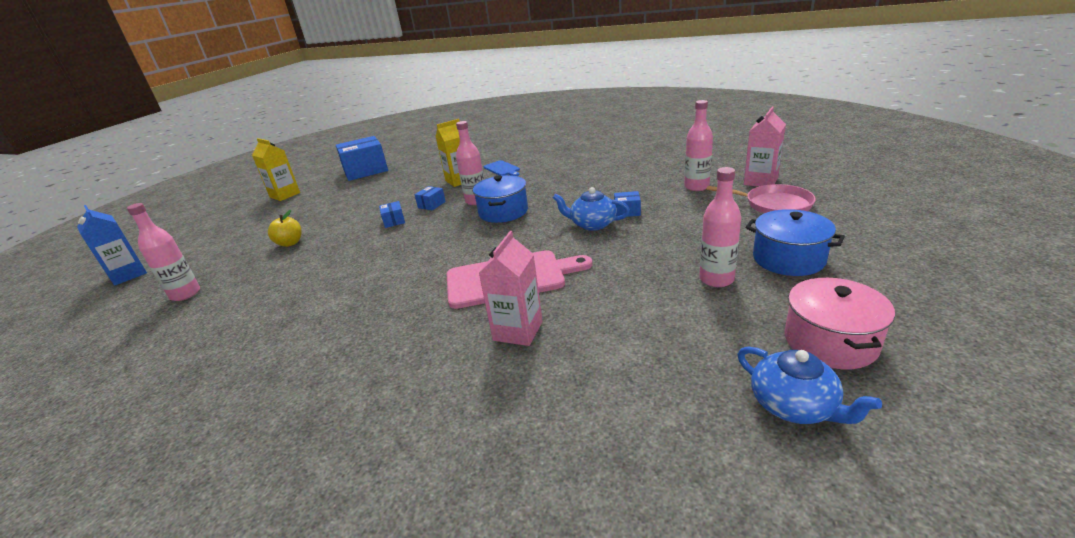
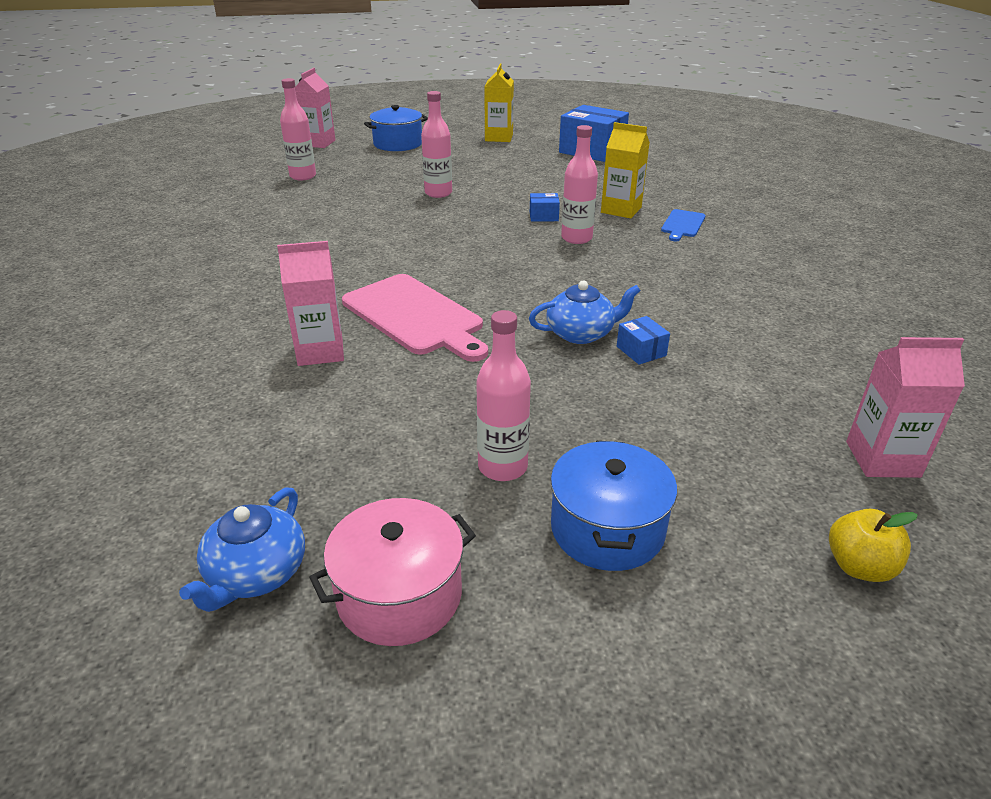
camera: 55 degrees right, 5 degrees up
(128, 275) = (318, 143): blue carton -> pink carton
(290, 243) = (408, 180): yellow apple -> yellow apple (859, 567)
(394, 221) = (489, 210): blue box -> none
(503, 212) = (563, 264): blue pot -> blue pot (398, 144)
(592, 224) = (581, 333): blue teapot -> blue teapot turned 90 degrees clockwise
(696, 187) = (787, 394): pink bottle -> pink bottle (438, 193)
(774, 205) = (794, 488): pink pan -> none

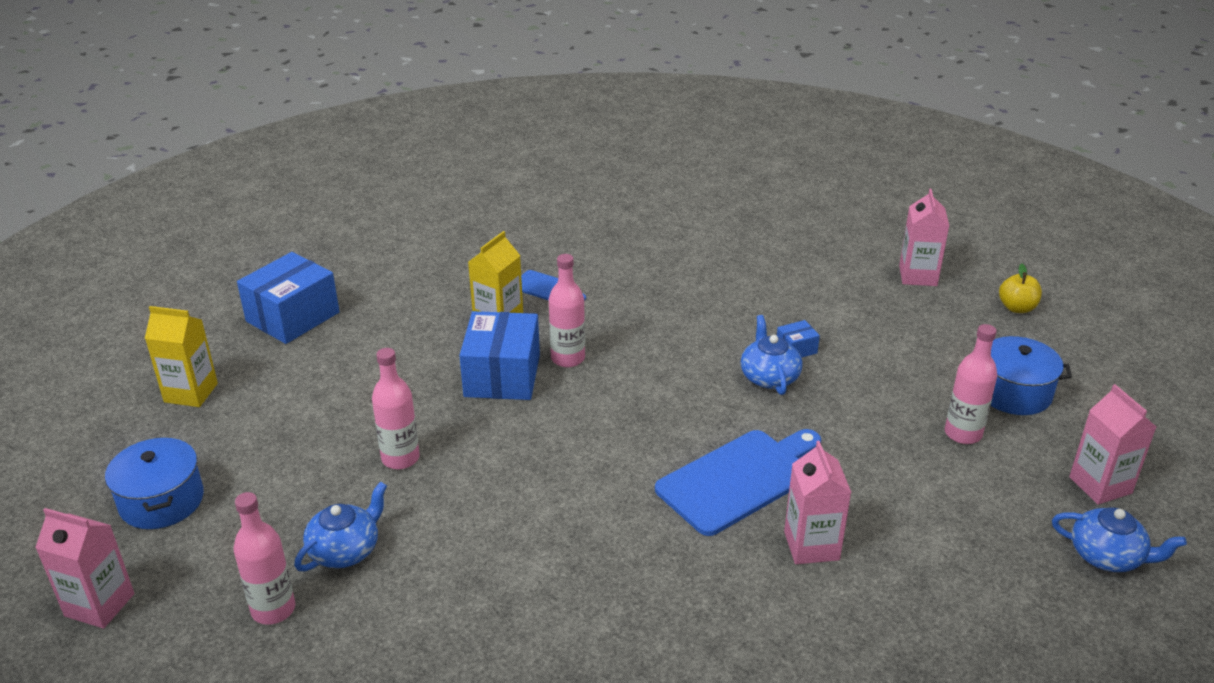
camera: 85 degrees left, 0 degrees up
(349, 187) = (345, 550): none -> blue teapot
(399, 595) = (1100, 485): pink pot -> pink carton
(415, 316) = (739, 479): pink cutting board -> blue cutting board
(543, 216) = (502, 375): blue box -> blue box, size x2.26

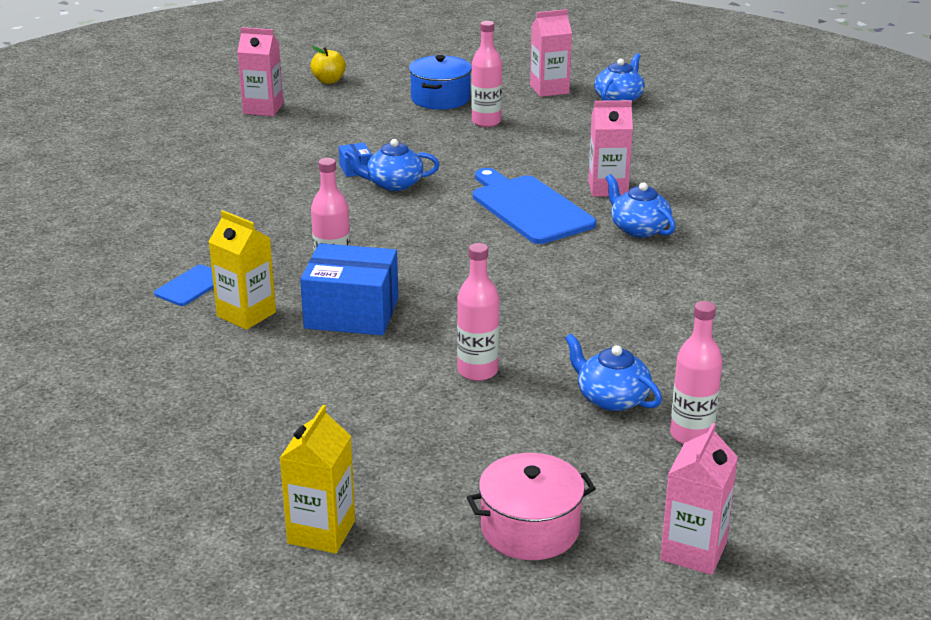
camera: 85 degrees left, 5 degrees down
(161, 501) = (530, 529): blue pot -> pink pot
(293, 317) = (175, 461): blue box -> none
(708, 574) = (638, 229): none -> blue teapot

